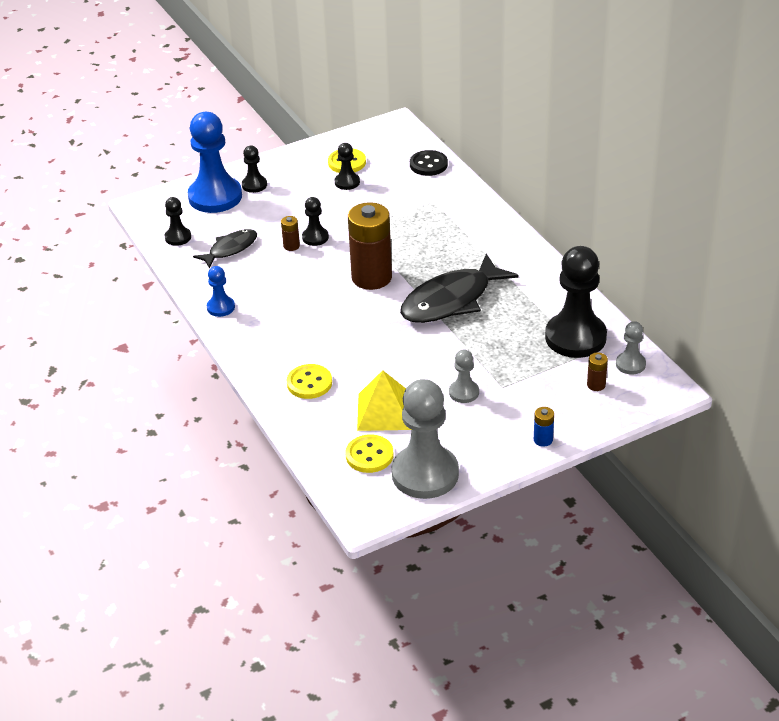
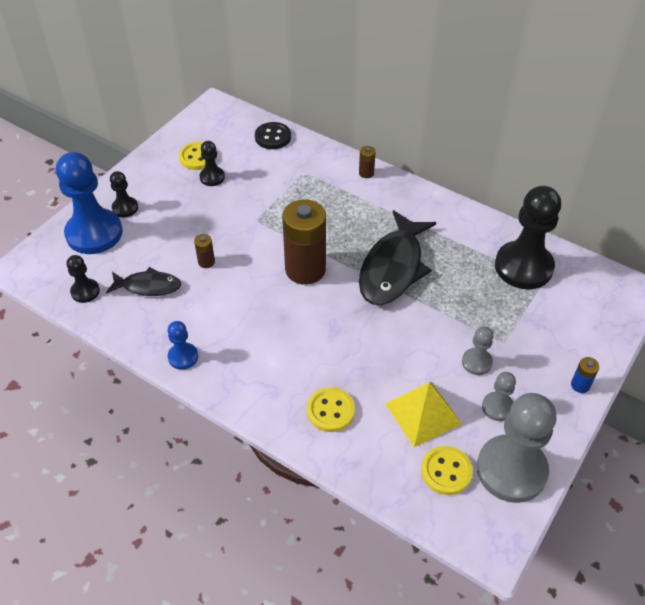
camera: 30 degrees left, 10 degrees up
(230, 249) = (148, 286): black fish -> black fish turned 75 degrees clockwise
(315, 237) = (223, 245): black pawn -> none
(596, 385) = (577, 309): brown battery -> brown battery (366, 173)
(630, 364) = (586, 277): grey pawn -> grey pawn (497, 407)

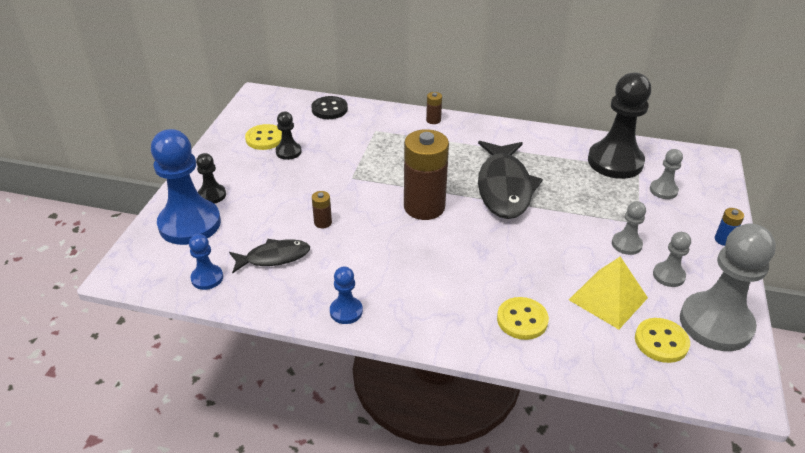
camera: 20 degrees left, 10 degrees down
(85, 291) = (207, 278): black pawn -> blue pawn
(553, 313) = (663, 190): none -> grey pawn

